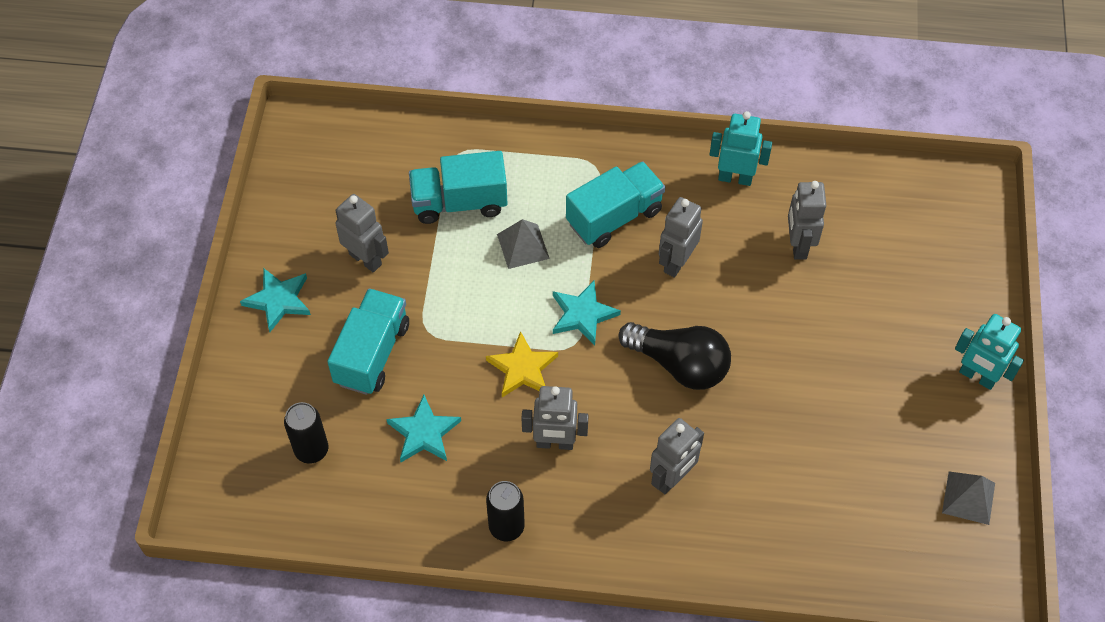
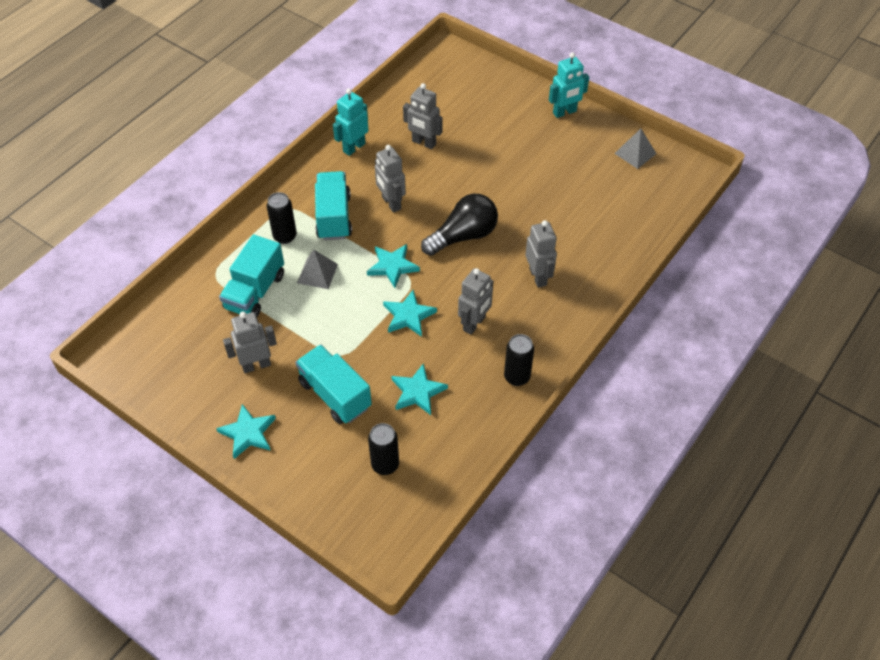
camera: 60 degrees left, 5 degrees down
(522, 368) = (408, 316): yellow star -> turquoise star
(553, 186) = (285, 236): none -> black can

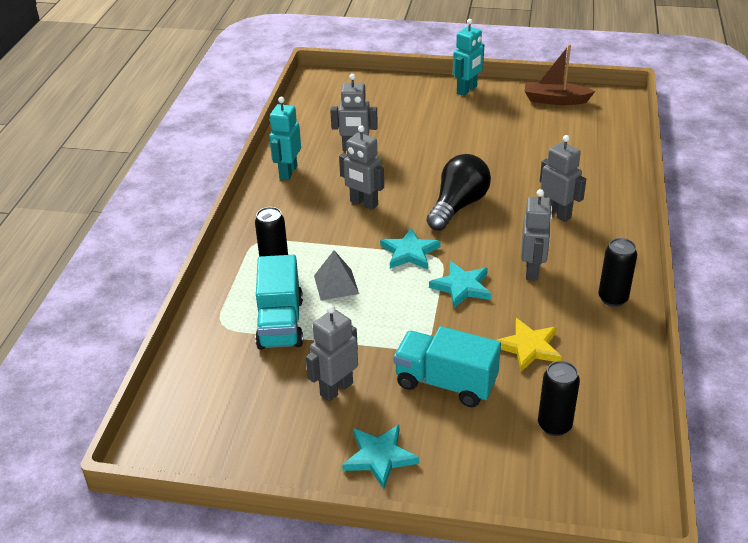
camera: 25 degrees left, 15 degrees down
(334, 217) = (314, 233): turquoise truck -> none
(417, 392) = (529, 347): turquoise star -> yellow star
(635, 153) = (555, 100): grey pyramid -> brown boat

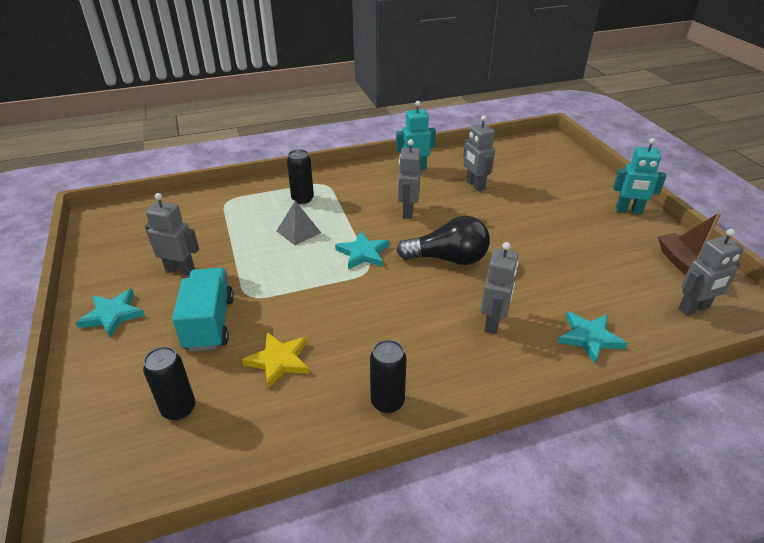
camera: 60 degrees right, 0 degrees up
(280, 323) = (240, 223): turquoise truck -> none
(462, 287) = (338, 295): turquoise star -> turquoise star (589, 338)
(532, 270) = (391, 331): grey robot -> grey robot (693, 309)

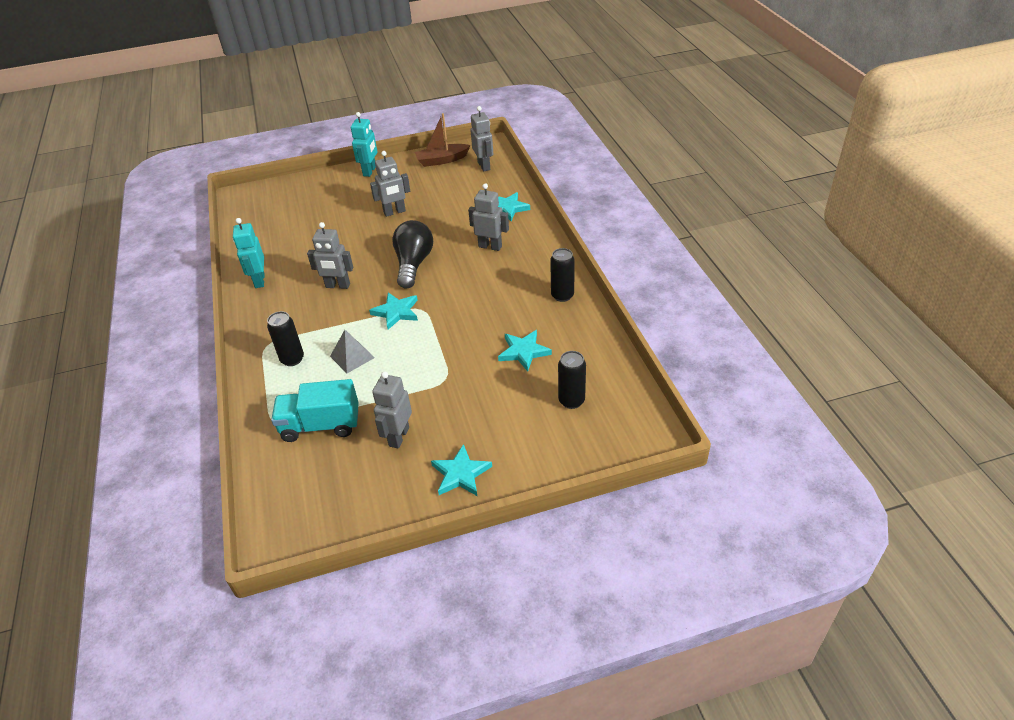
camera: 85 degrees left, 5 degrees up
(209, 323) = (478, 400): turquoise truck -> turquoise truck (320, 425)
(279, 361) = (523, 352): yellow star -> turquoise star
(475, 185) = (305, 244): grey robot -> grey robot (394, 212)

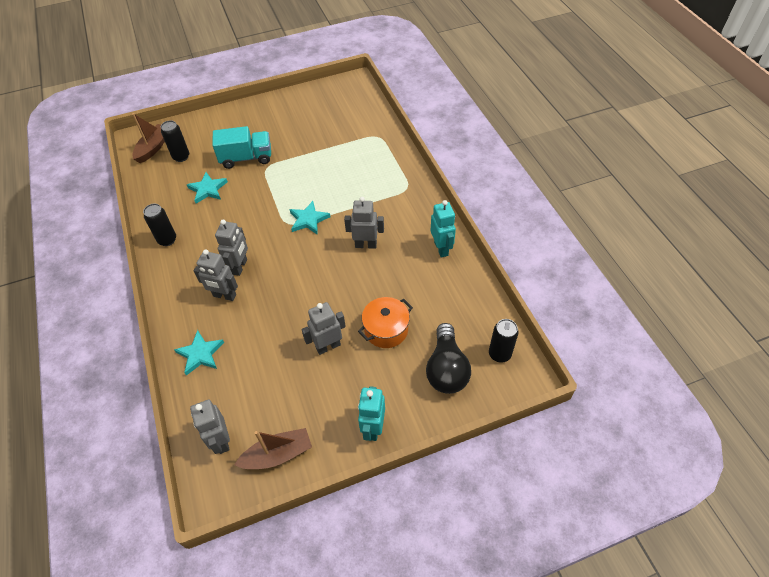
camera: 175 degrees right, 10 degrees up
(292, 359) = (382, 177): black can -> black can (499, 354)
(320, 425) = (347, 135): turquoise truck -> turquoise truck (246, 158)
(340, 221) = (386, 330): none -> orange pot
(352, 357) = (337, 181): grey pyramid -> none
(398, 437) = (295, 131): grey robot -> grey robot (240, 267)
(413, 264) = (299, 271): black light bulb -> black light bulb (446, 369)
(461, 474) = (255, 115): turquoise star -> none
(619, 418) = (153, 148): none -> brown boat

